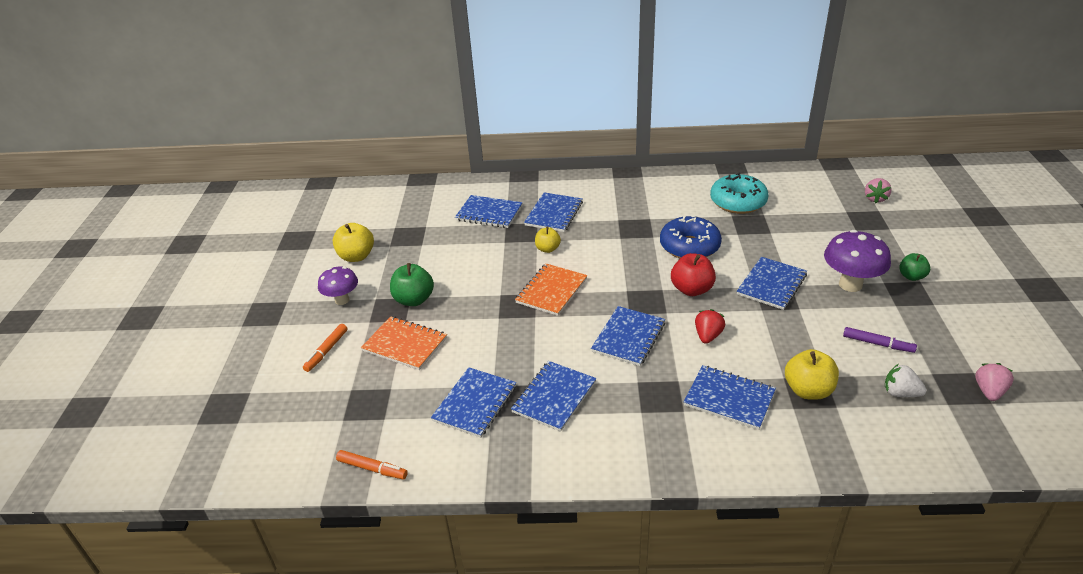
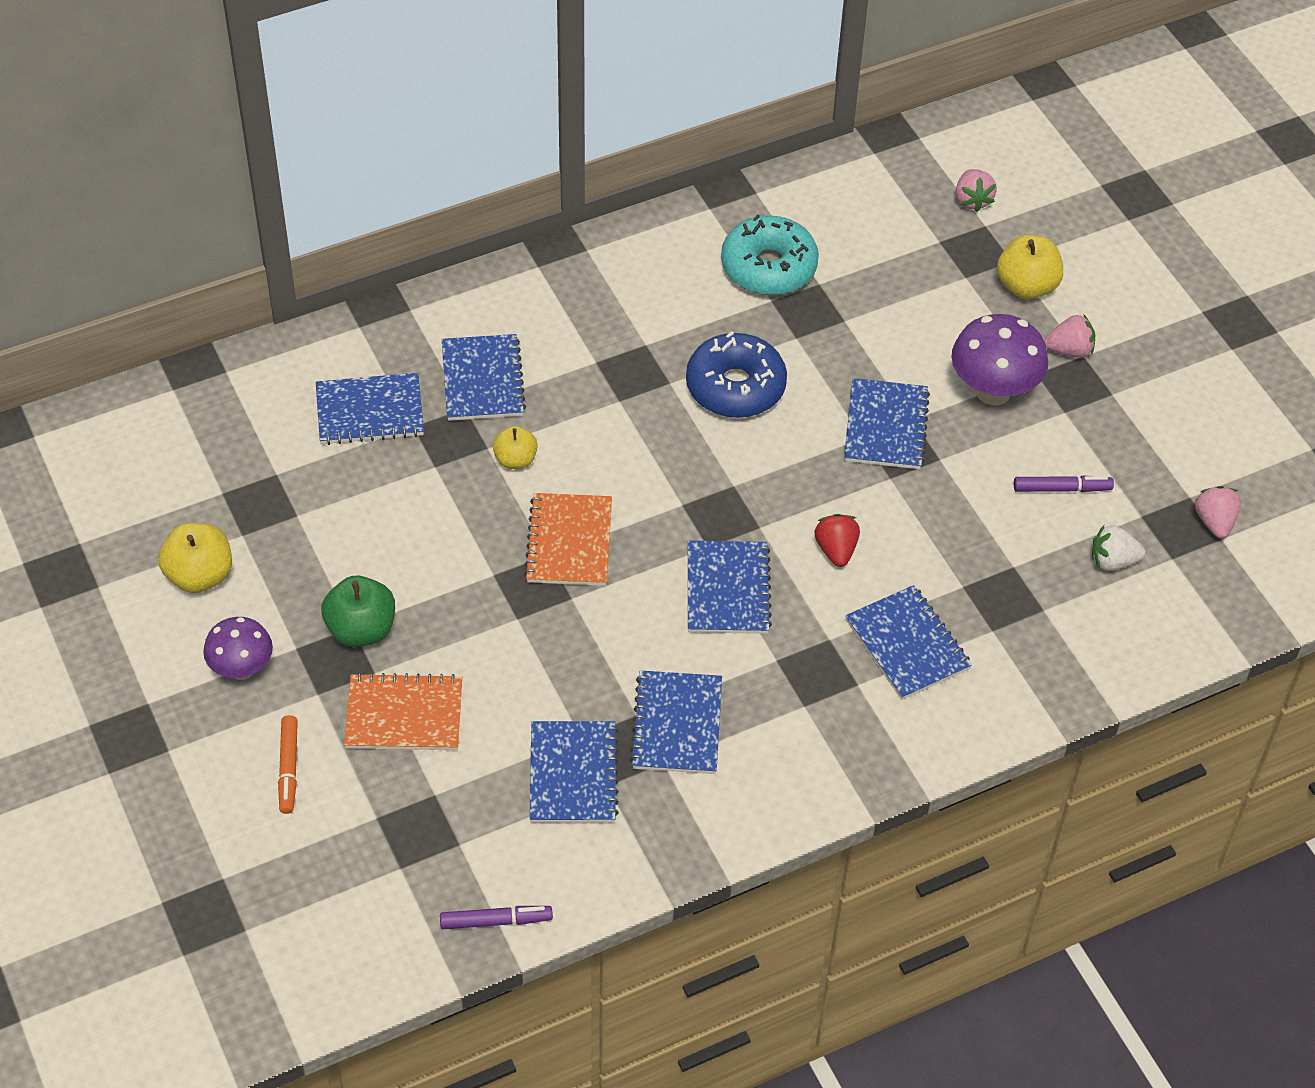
camera: 30 degrees left, 15 degrees up
(372, 469) = (496, 921): orange marker -> purple marker
(691, 289) = (776, 472): red apple -> none
(729, 398) = (907, 644): blue notebook -> blue notebook turned 60 degrees clockwise
(808, 390) = (1000, 596): yellow apple -> yellow apple (1026, 286)
(911, 276) = (1069, 350): green apple -> pink strawberry

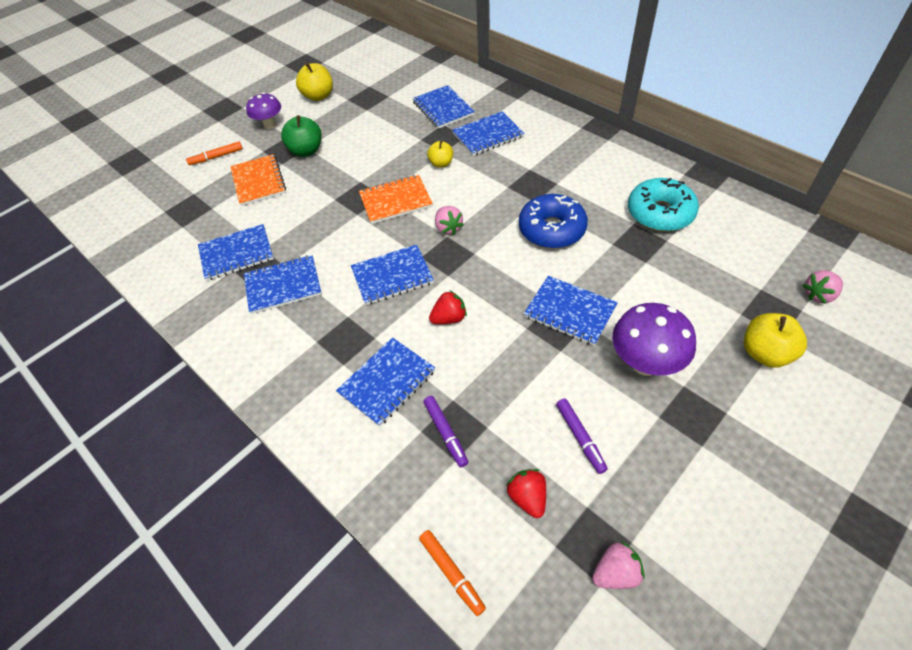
camera: 75 degrees right, 0 degrees up
(496, 921) = (135, 256): purple marker -> purple marker (445, 433)
(886, 426) = (570, 311): blue notebook -> blue notebook turned 45 degrees clockwise
(1069, 350) = (724, 401): pink strawberry -> pink strawberry (448, 228)
(1112, 561) = (527, 497): white strawberry -> red strawberry
(1169, 653) = (451, 573): none -> orange marker

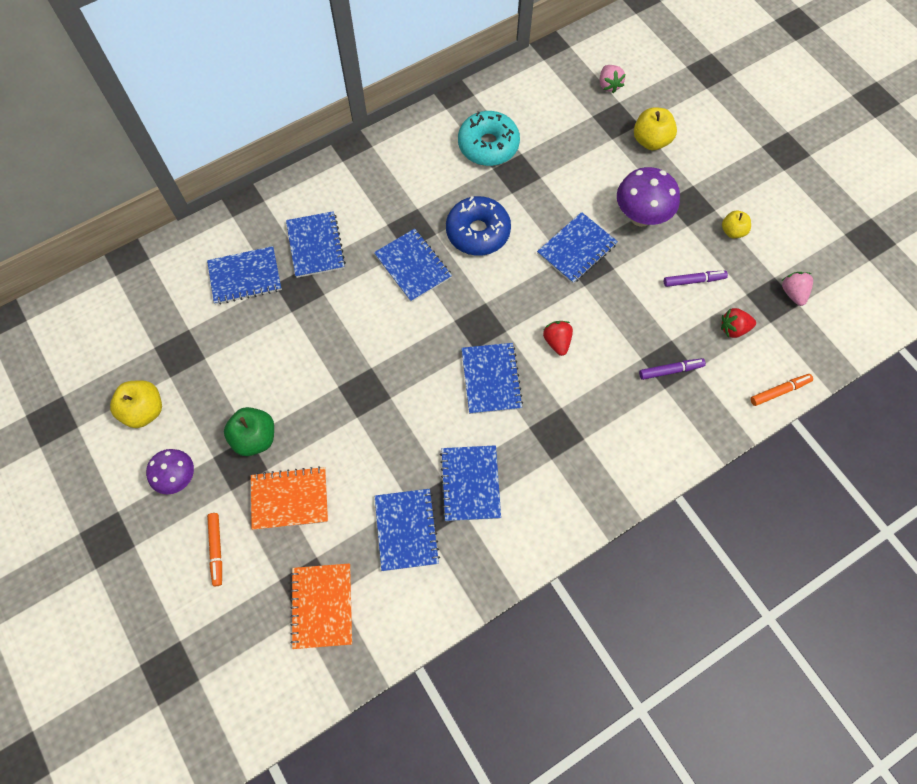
camera: 80 degrees left, 15 degrees up
(387, 382) = (612, 405): blue notebook -> blue notebook (413, 266)
(395, 200) = (384, 356): orange notebook -> orange notebook (322, 606)
(441, 163) = (343, 301): yellow apple -> yellow apple (732, 231)
(448, 228) = (444, 316): pink strawberry -> none

